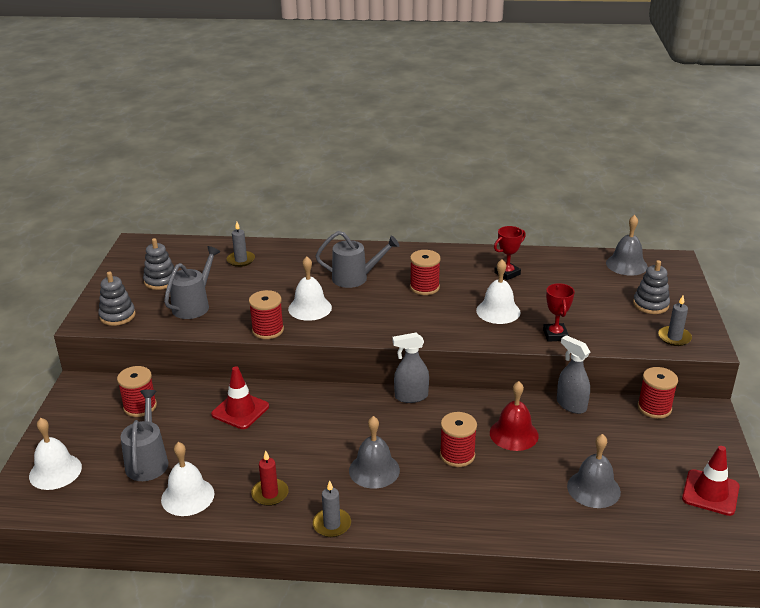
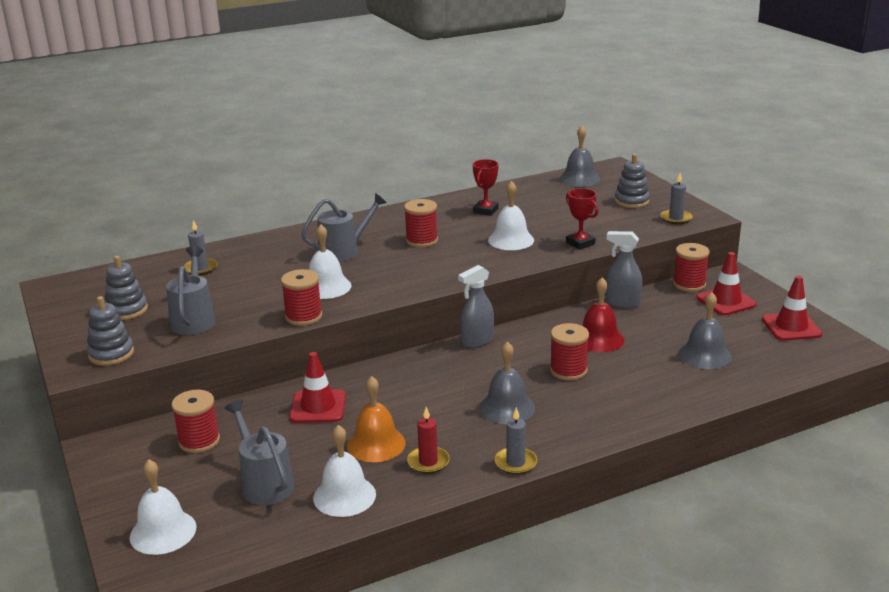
camera: 30 degrees left, 5 degrees down
(249, 461) = (376, 444): none -> orange bell
(672, 440) = (726, 301): none -> red traffic cone

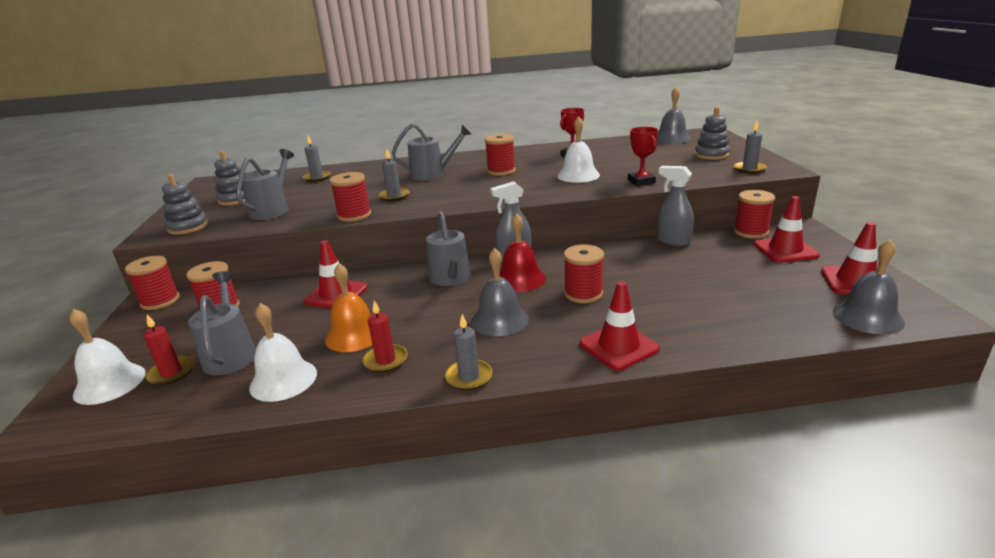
camera: 20 degrees right, 0 degrees up
(114, 444) = (160, 301): none -> red spool
(220, 511) = (171, 373): none -> red candle
(326, 287) = (394, 196): white bell -> grey candle
(428, 373) = (451, 279): none -> grey watering can
(599, 339) = (631, 269): red bell -> red bell (520, 279)
(626, 415) = (619, 346): none -> red traffic cone
(705, 355) = (739, 297): grey bell -> grey bell (867, 317)

